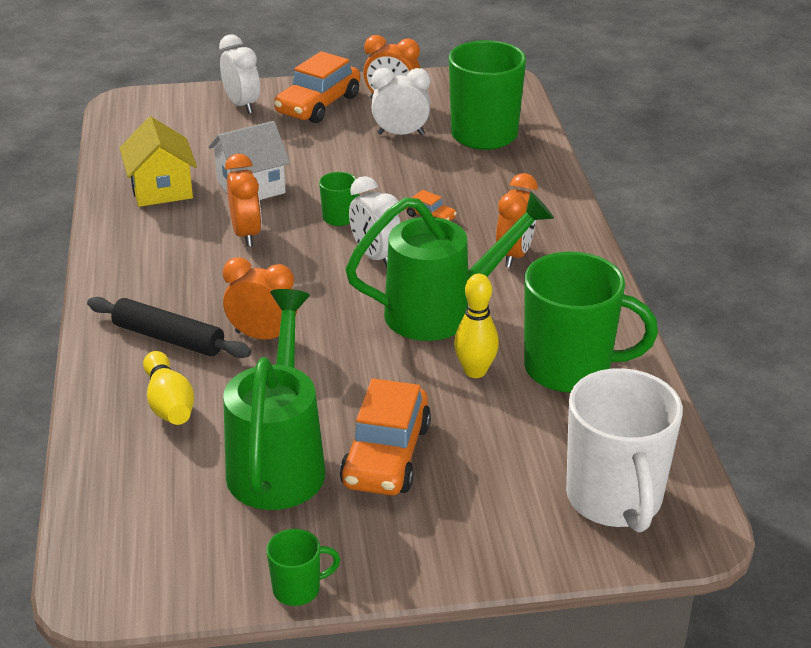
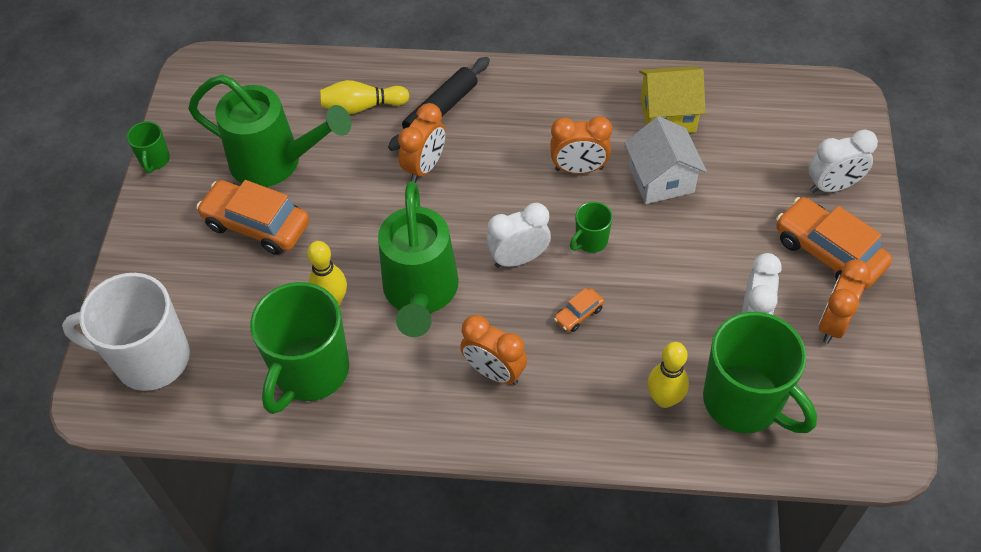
camera: 105 degrees right, 20 degrees up
(500, 168) = (664, 399): none -> yellow bowling pin

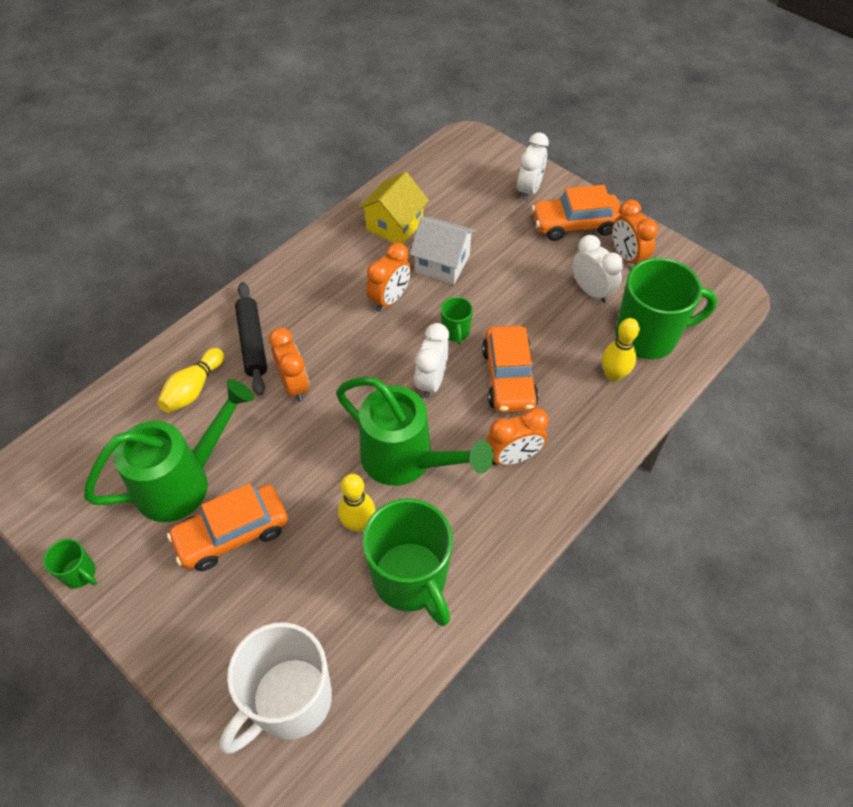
camera: 55 degrees left, 0 degrees up
(578, 314) = (508, 377): orange car -> orange car, size x2.19

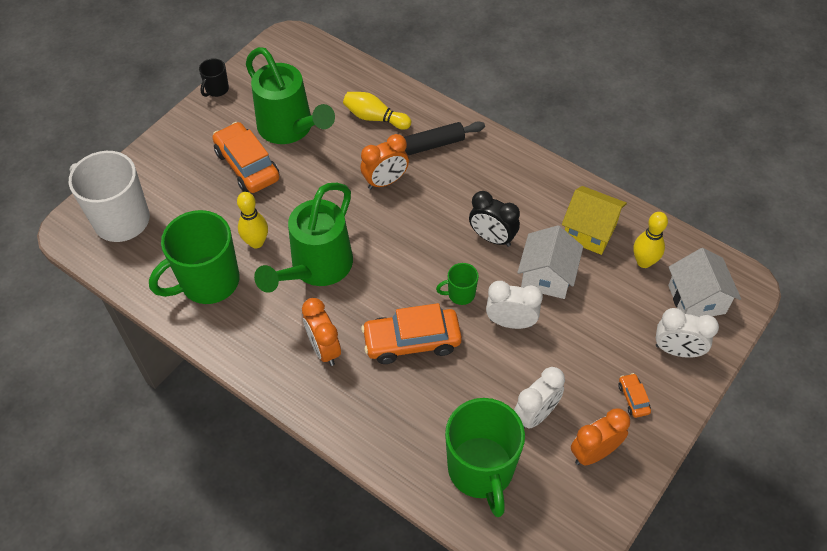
camera: 85 degrees right, 0 degrees up
(80, 574) = (216, 90): green mug -> black mug
(390, 299) = (492, 238): orange clock -> black clock
(431, 381) = (400, 279): white clock -> white clock (511, 322)
(478, 169) = (696, 299): none -> white house
(575, 224) = (633, 398): orange car -> orange car, size x0.46
(613, 375) = (425, 435): yellow bowling pin -> yellow bowling pin (644, 262)

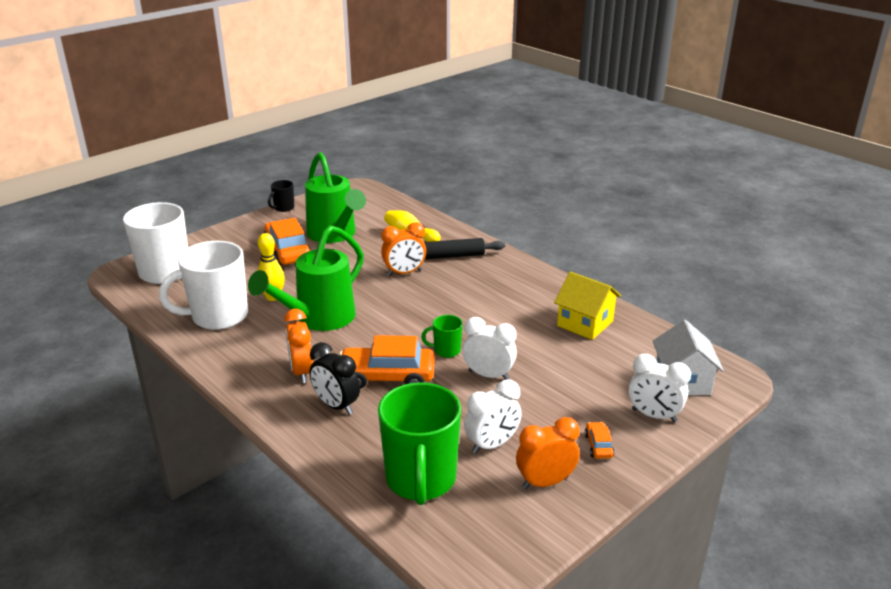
camera: 10 degrees right, 25 degrees down
(208, 282) = (218, 317): green mug -> white mug
(492, 238) = (489, 317): black clock -> black clock (336, 406)
(547, 276) = (534, 348): white house -> none
(644, 262) = (634, 349): yellow bowling pin -> none

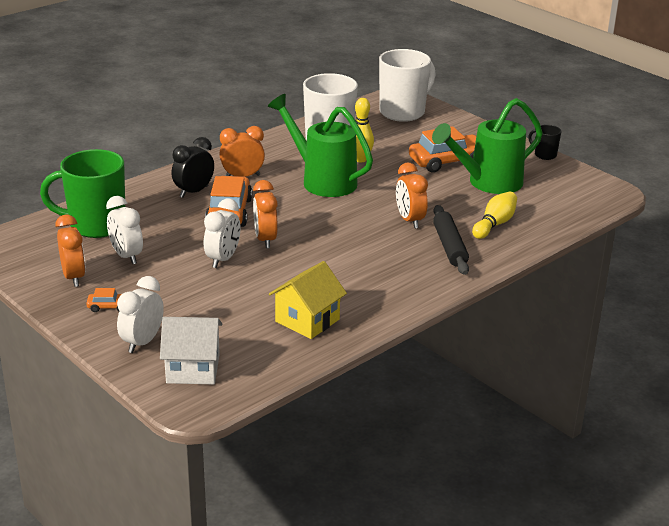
camera: 90 degrees right, 0 degrees up
(446, 350) = (265, 240): green mug -> orange clock

